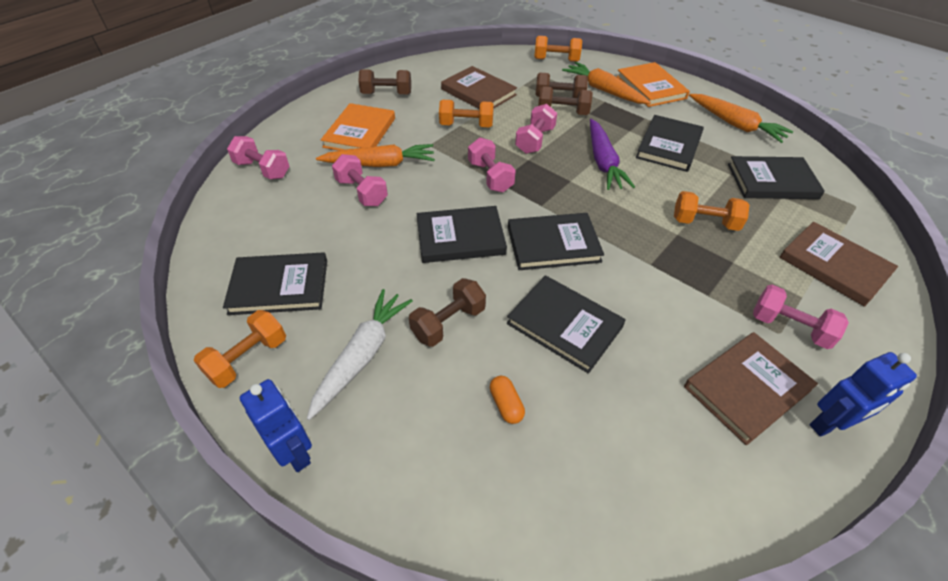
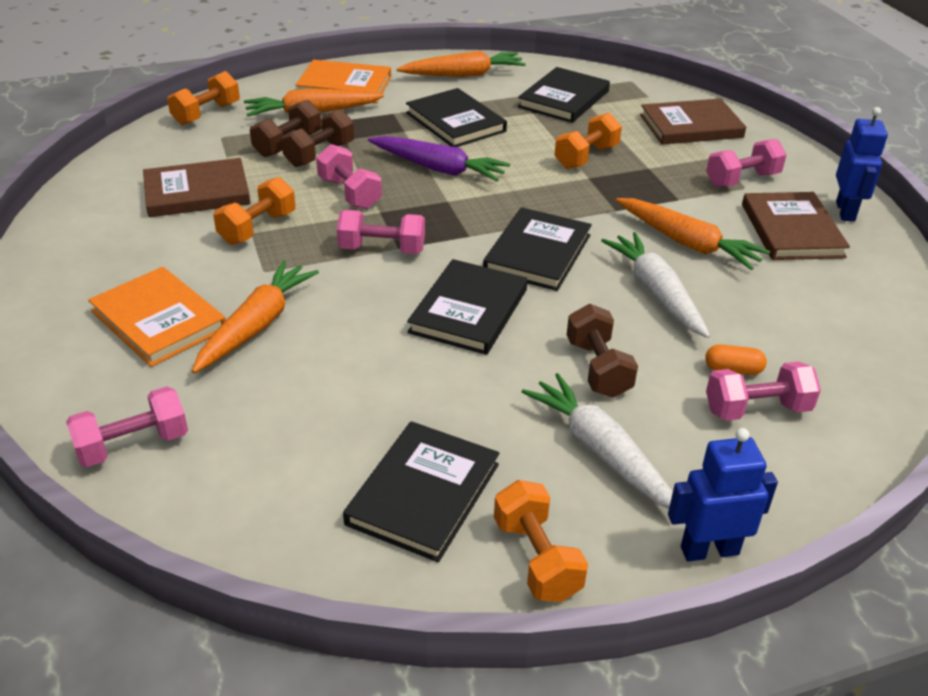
camera: 60 degrees left, 10 degrees down
(362, 192) = (300, 361): pink dumbbell -> pink dumbbell (757, 409)
(386, 94) = (92, 265): brown dumbbell -> none
(564, 325) = (656, 293): black book -> white carrot
(650, 321) = (686, 243): none -> orange carrot

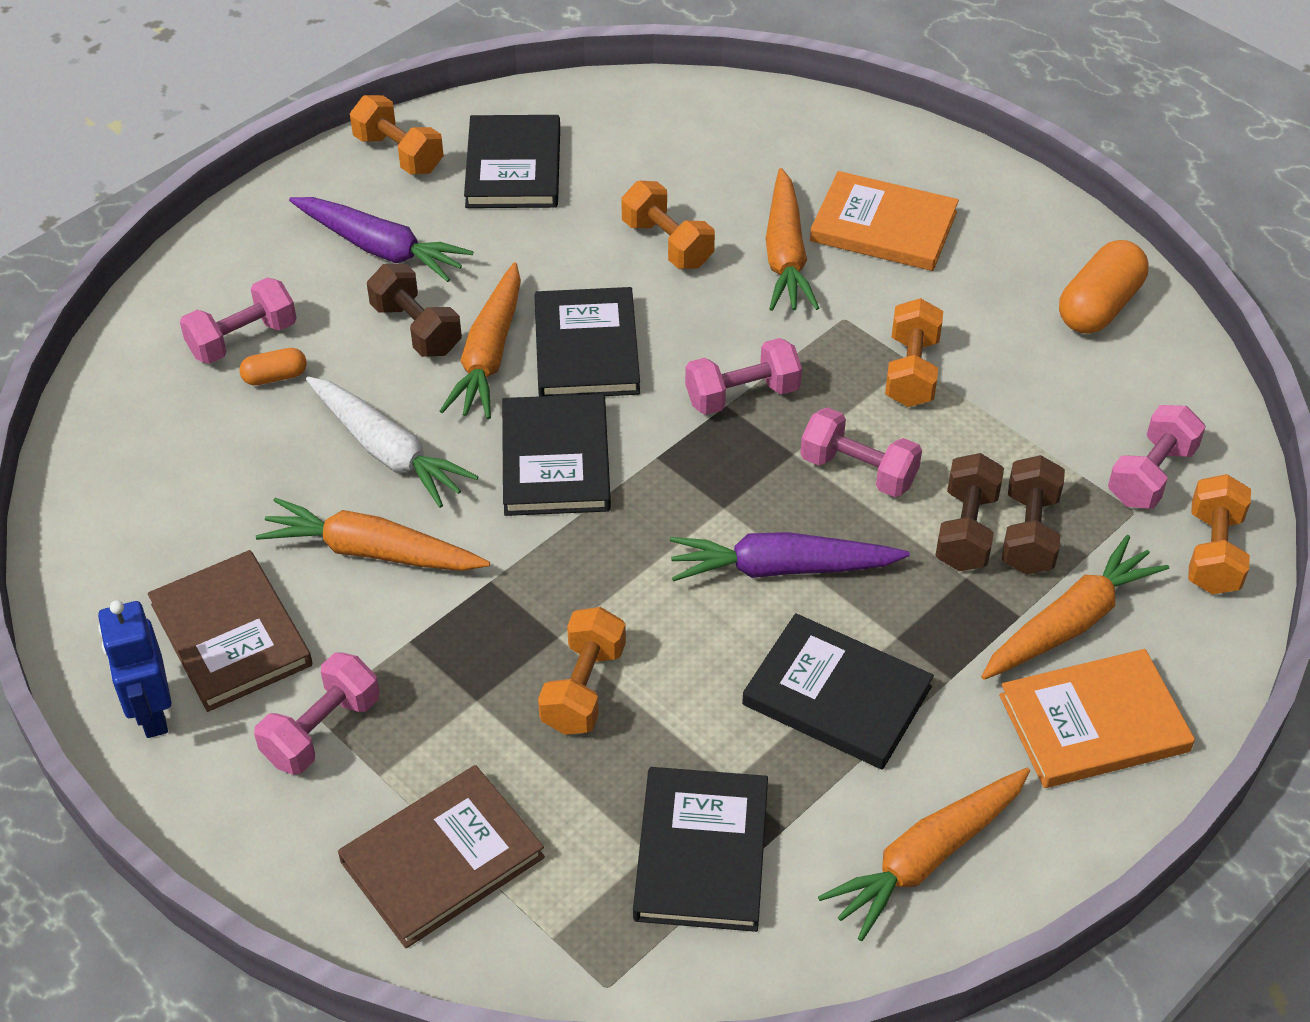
camera: 155 degrees right, 10 degrees up
(90, 223) = (1099, 306): none -> orange capsule
(133, 445) = (776, 123): pink dumbbell -> pink dumbbell (1151, 475)
(197, 192) = (1042, 397): brown book -> none
(341, 366) = (667, 244): none -> orange dumbbell
(547, 331) = (489, 354): none -> orange carrot
(601, 452) = (380, 248): white carrot -> purple carrot
(709, 550) = (264, 202): blue robot -> none

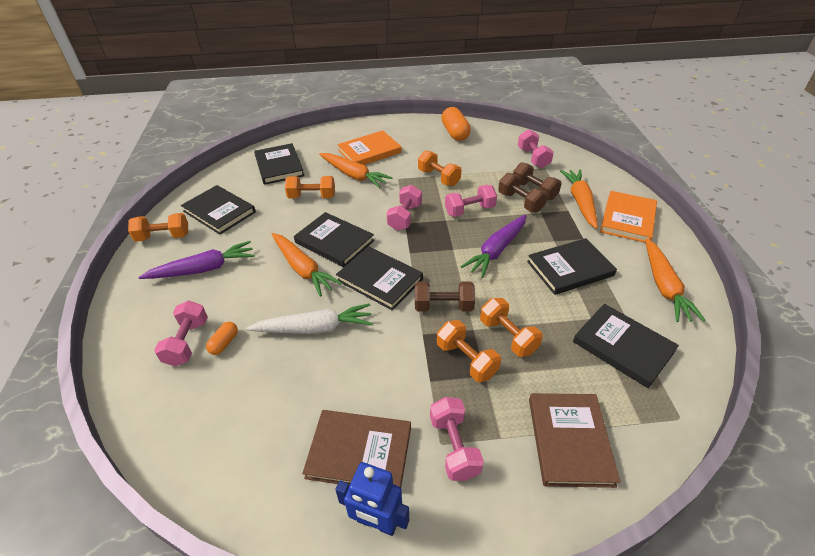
camera: 50 degrees left, 5 degrees down
(373, 552) = (366, 365): orange carrot -> none
(416, 329) = (261, 282): brown dumbbell -> brown dumbbell (443, 306)
(702, 145) = (279, 166): none -> black book
(1213, 552) = (575, 163): orange dumbbell -> orange dumbbell (466, 360)

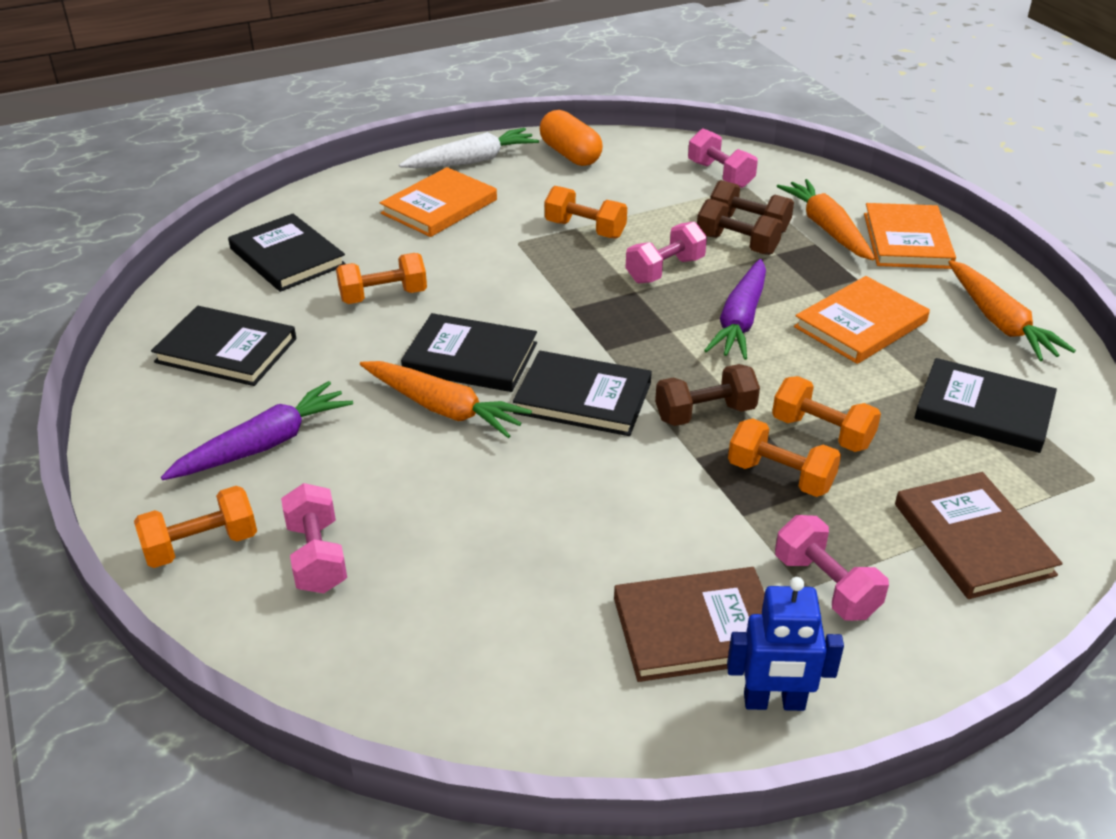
camera: 20 degrees left, 5 degrees down
(163, 237) = (147, 410): orange dumbbell -> orange dumbbell (201, 545)
(224, 343) = (383, 543): orange capsule -> none
(314, 328) = (520, 488): white carrot -> white carrot (471, 161)
(353, 175) = (436, 249): orange carrot -> none
(405, 217) = (566, 299): pink dumbbell -> none
(570, 269) = (860, 324): black book -> orange book

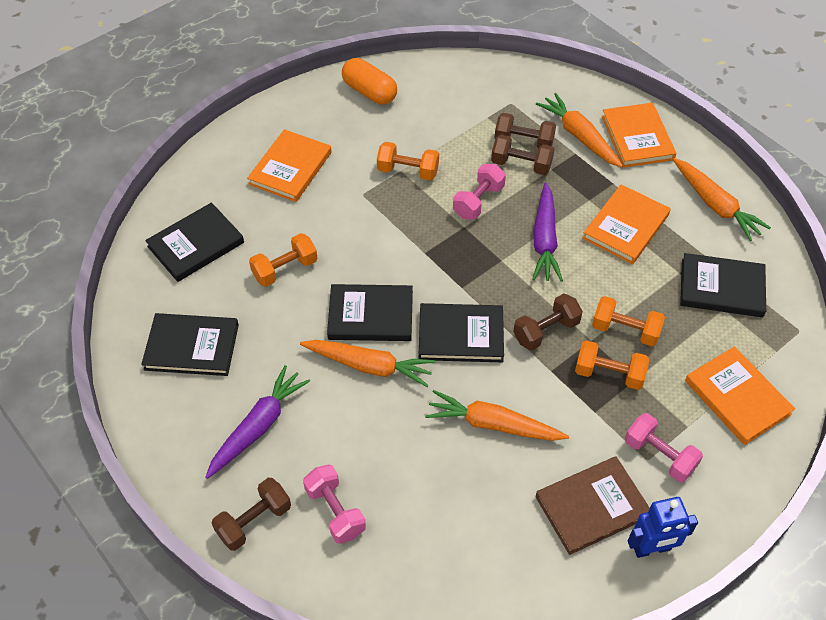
camera: 15 degrees left, 15 degrees up
(201, 545) = (254, 521): orange dumbbell -> brown dumbbell
(287, 257) = (196, 245): black book -> black book turned 75 degrees counterclockwise
(471, 161) = (296, 113): white carrot -> none
(587, 502) = (493, 425): none -> orange carrot
(720, 174) = (488, 93): pink dumbbell -> none
(972, 539) = (737, 397): brown book -> orange book

